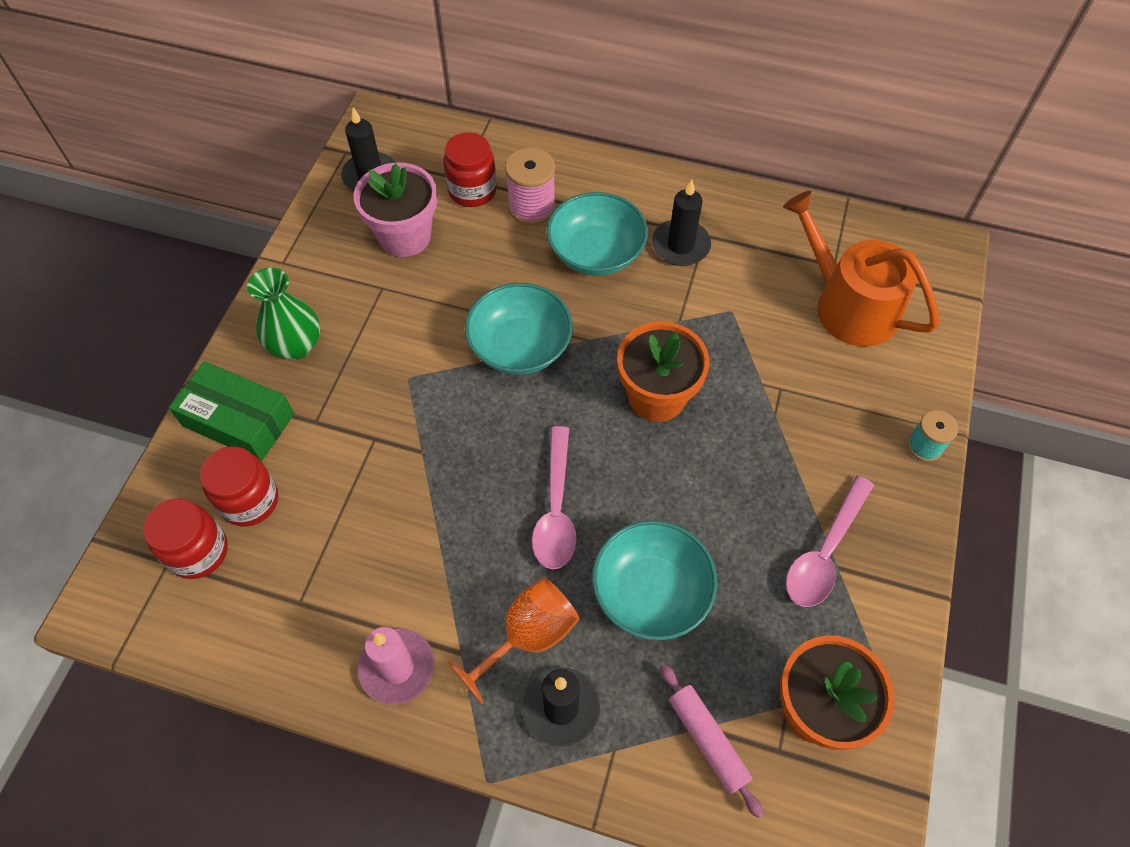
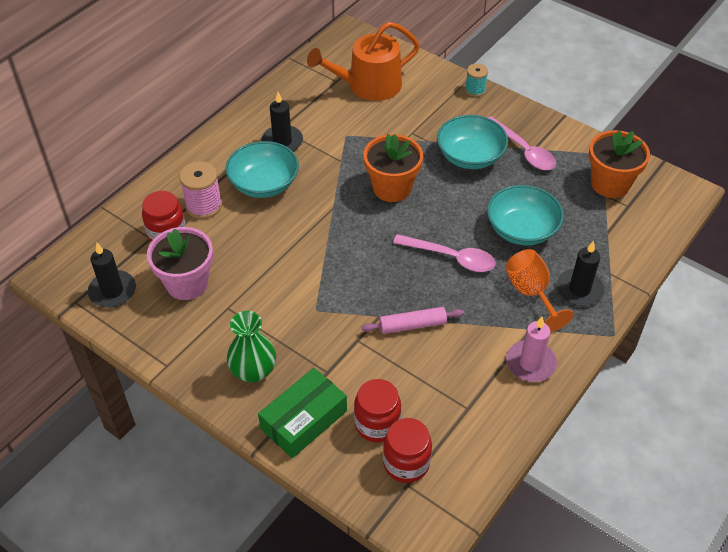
camera: 70 degrees left, 10 degrees down
(520, 346) = (320, 243): turquoise bowl -> turquoise bowl (470, 156)
(708, 741) = (615, 232): pink rolling pin -> pink rolling pin (412, 325)

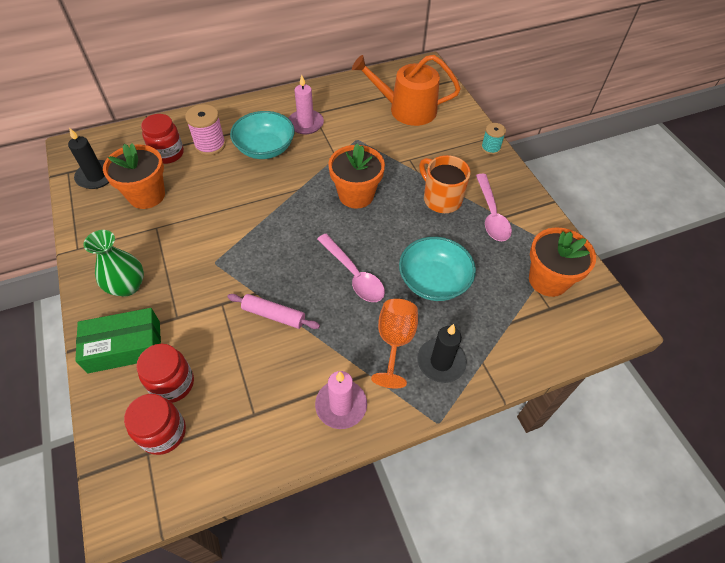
camera: 30 degrees right, 5 degrees up
(187, 283) = (147, 195): pink flower pot -> orange flower pot
(282, 142) = (306, 124): black candle -> pink candle
(470, 156) = (441, 199): turquoise bowl -> orange mug

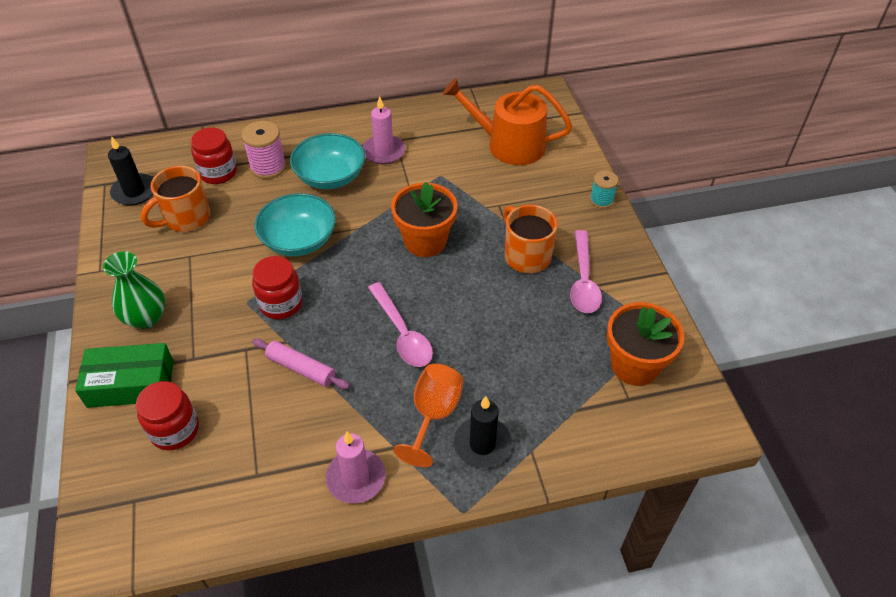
camera: 10 degrees right, 5 degrees down
(147, 195) = (186, 218): orange flower pot -> orange mug
(163, 433) = (155, 481): red jar -> red jar (281, 304)
(433, 281) = (495, 351): turquoise bowl -> turquoise bowl (299, 240)

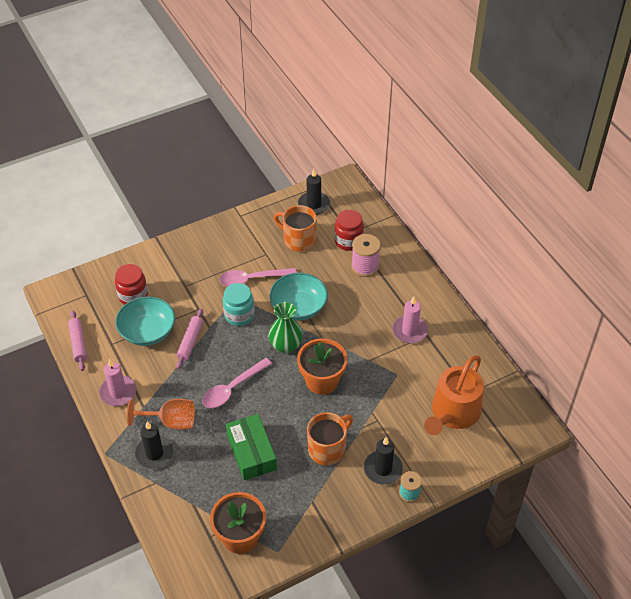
camera: 75 degrees right, 0 degrees up
(131, 383) = (160, 264): green box -> green box (251, 452)
(146, 318) = (209, 252): green vase -> green vase (286, 345)
(232, 526) = (78, 343): none -> pink rolling pin
(281, 304) = (239, 315): red jar -> turquoise jar
(330, 176) = (369, 306): turquoise bowl -> turquoise bowl (147, 331)
(508, 144) = (453, 413): orange watering can -> orange watering can turned 150 degrees counterclockwise
(566, 214) = (383, 469): none -> black candle
(583, 280) = (314, 492): pink spoon -> pink spoon (252, 279)

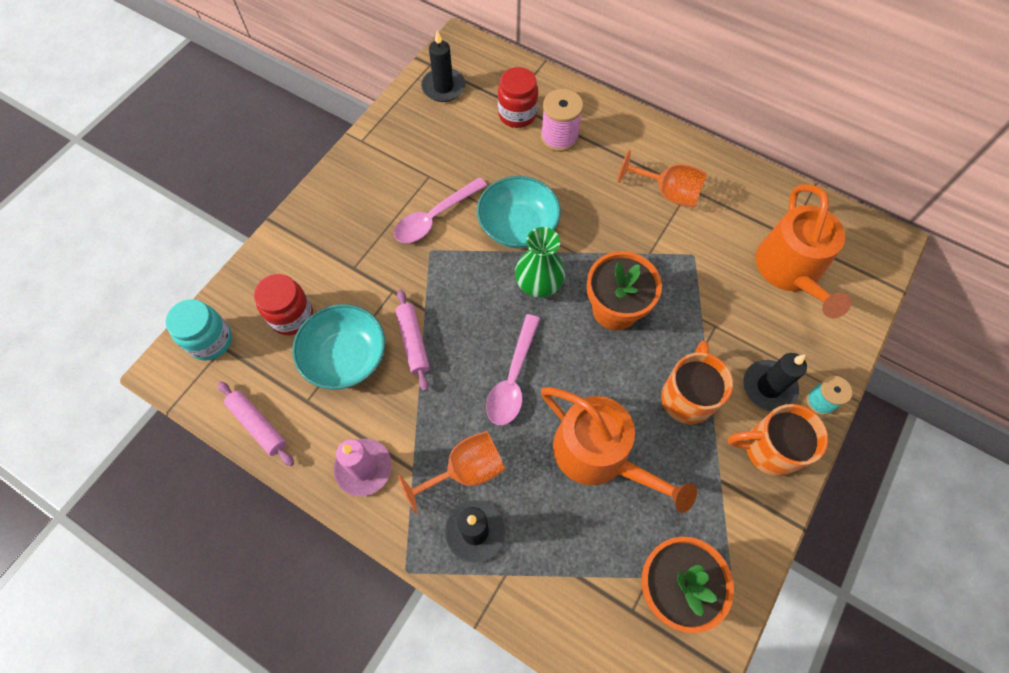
camera: 30 degrees left, 15 degrees up
(239, 315) = (451, 273): turquoise jar -> turquoise jar (210, 340)
(251, 452) = (599, 455): green box -> orange watering can
(298, 240) = (456, 140): orange mug -> orange mug (769, 449)
(409, 331) = (668, 193): pink candle -> orange goblet

